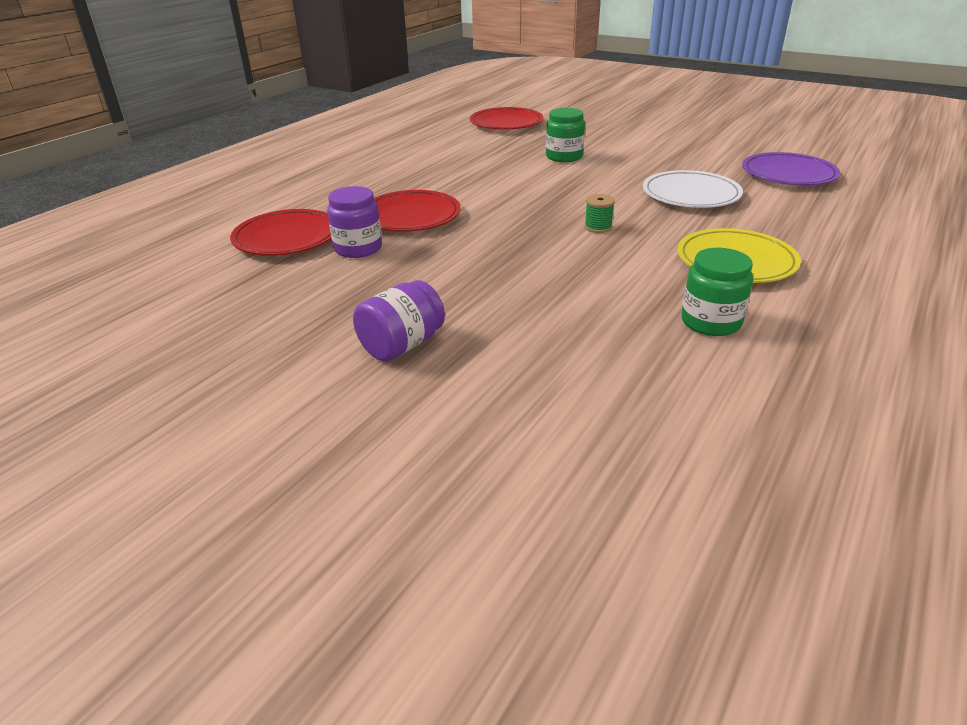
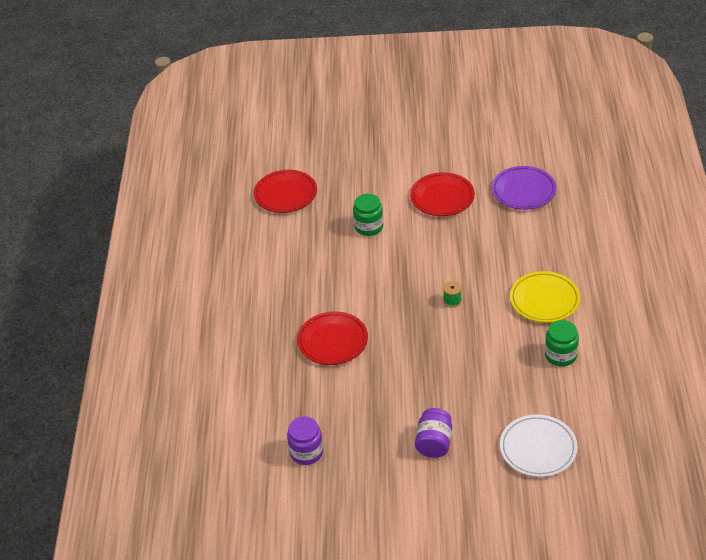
camera: 30 degrees left, 10 degrees up
(287, 238) = (279, 397): red plate -> red plate (442, 197)
(358, 248) = (333, 385): purple jar -> purple jar (306, 452)
(690, 195) = (481, 241): white plate -> white plate (538, 448)

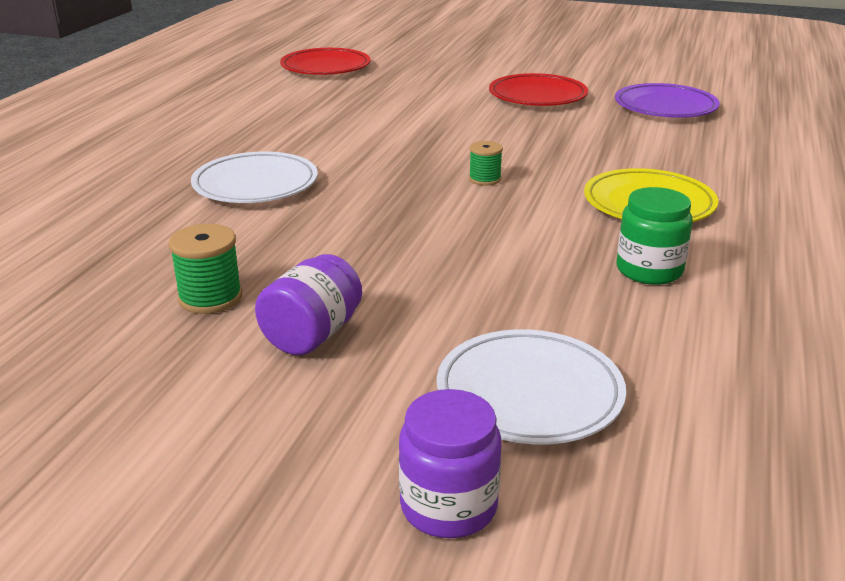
camera: 15 degrees right, 15 degrees down
(306, 452) = (66, 295): purple jar -> purple jar (448, 506)
(332, 341) = (255, 184): red plate -> white plate
(369, 227) = (411, 102): green jar -> none
(374, 434) = (210, 298): none -> green spool

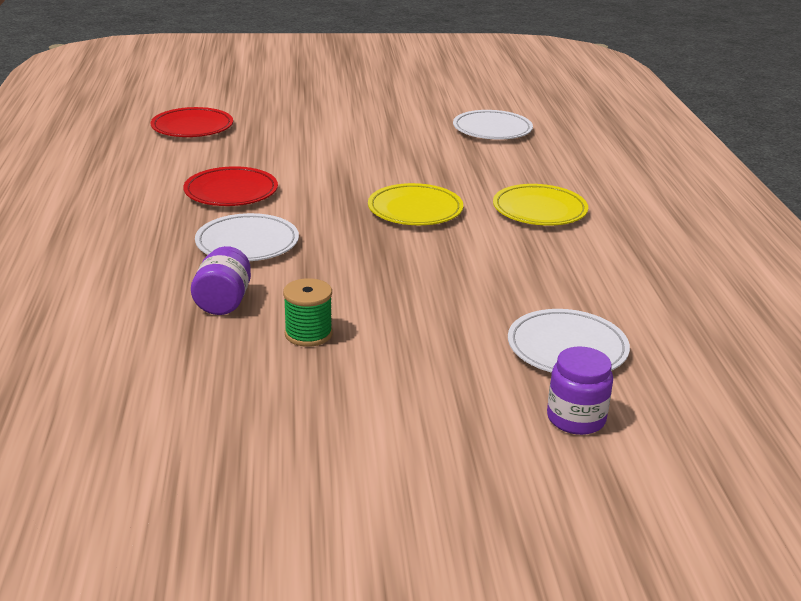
camera: 25 degrees left, 0 degrees up
(312, 335) = (404, 343): purple jar -> purple jar (223, 301)
(485, 179) = (415, 210): green spool -> yellow plate
(537, 96) = (392, 132): red plate -> red plate (231, 192)
(649, 270) = (575, 257): green jar -> none
(665, 107) = (492, 129): purple plate -> white plate

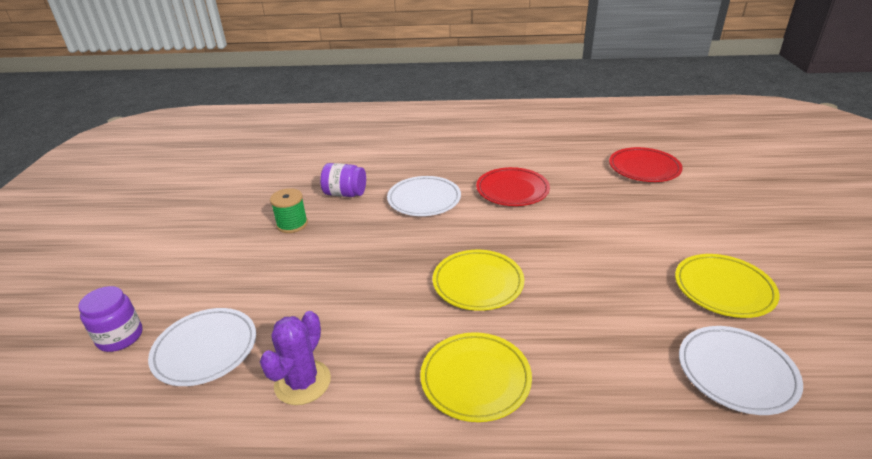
camera: 100 degrees right, 5 degrees up
(401, 121) = (723, 289): none -> yellow plate
(581, 284) = (302, 382): none -> purple cactus

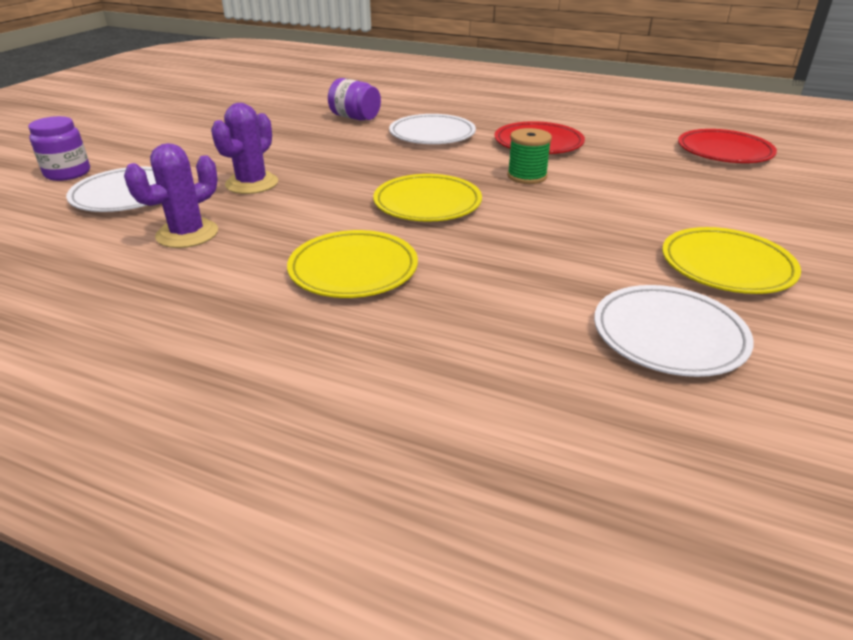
camera: 20 degrees right, 0 degrees up
(292, 224) = (283, 130): green spool -> green spool (527, 176)
(314, 300) = (252, 183): none -> purple cactus

